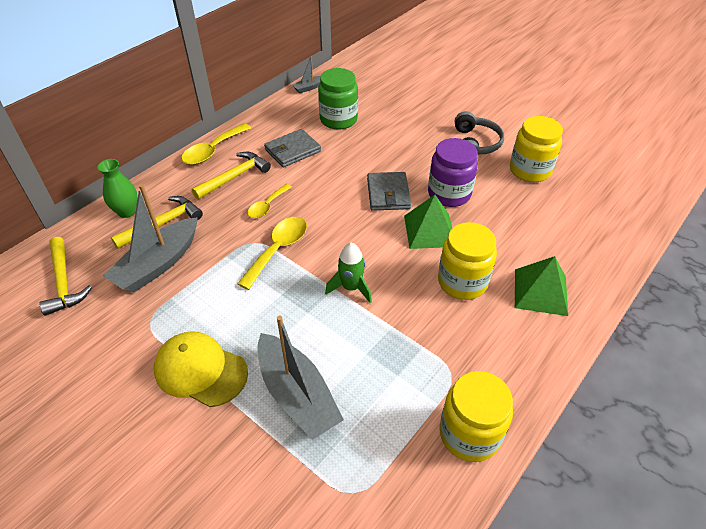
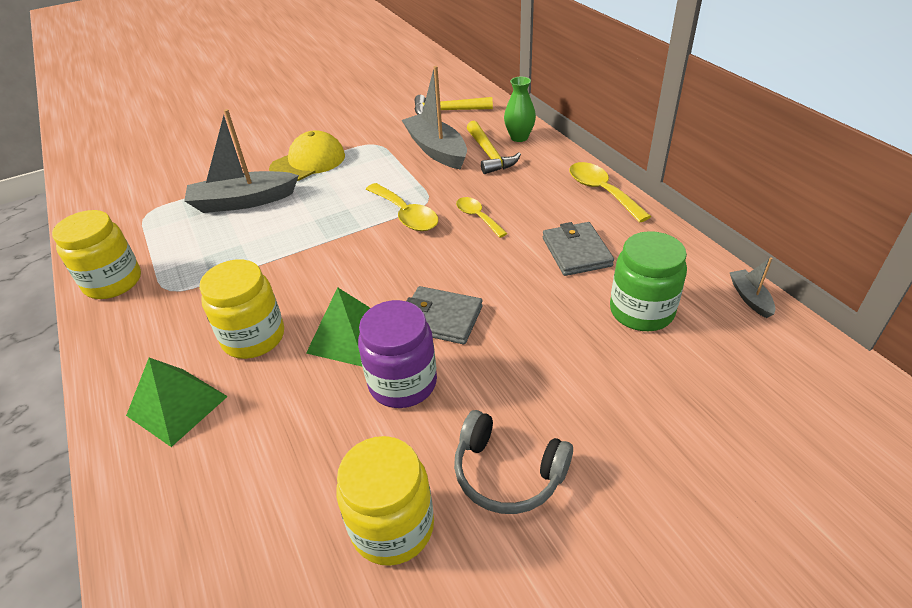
camera: 115 degrees right, 5 degrees down
(234, 177) = (542, 201): yellow hammer -> none
(351, 288) = (318, 251): green rocket -> none

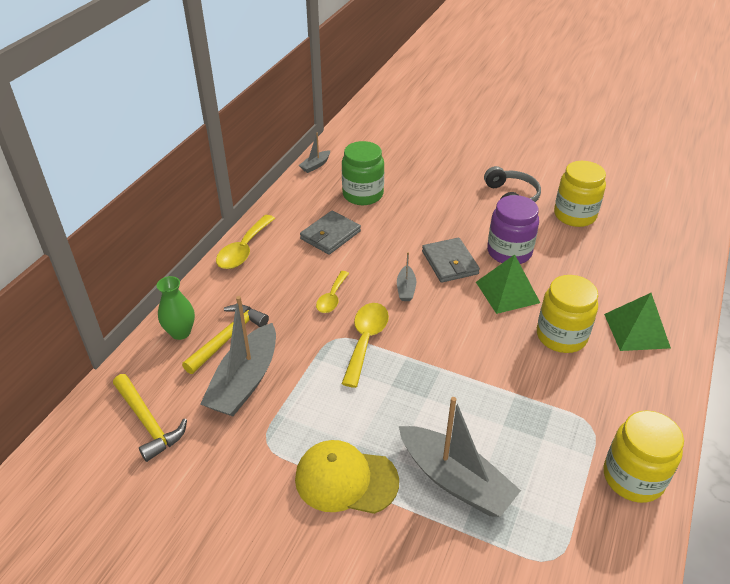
camera: 130 degrees left, 0 degrees up
(438, 266) = (406, 289): none -> grey boat

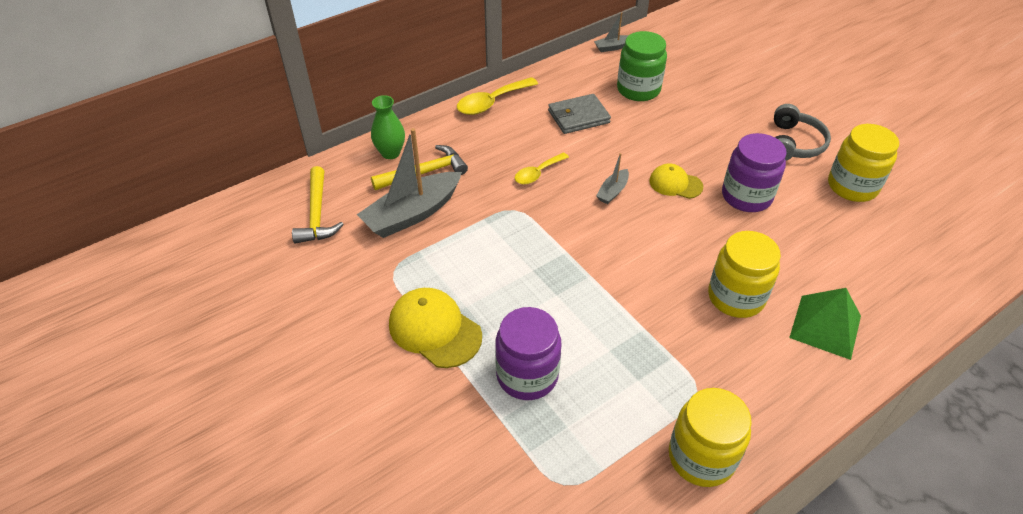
camera: 30 degrees right, 5 degrees up
(366, 340) = (539, 222): yellow spoon -> none
(450, 262) = (675, 184): grey wallet -> yellow cap
(455, 480) = (527, 375): grey boat -> purple jar
(507, 292) = (713, 233): green pyramid -> none

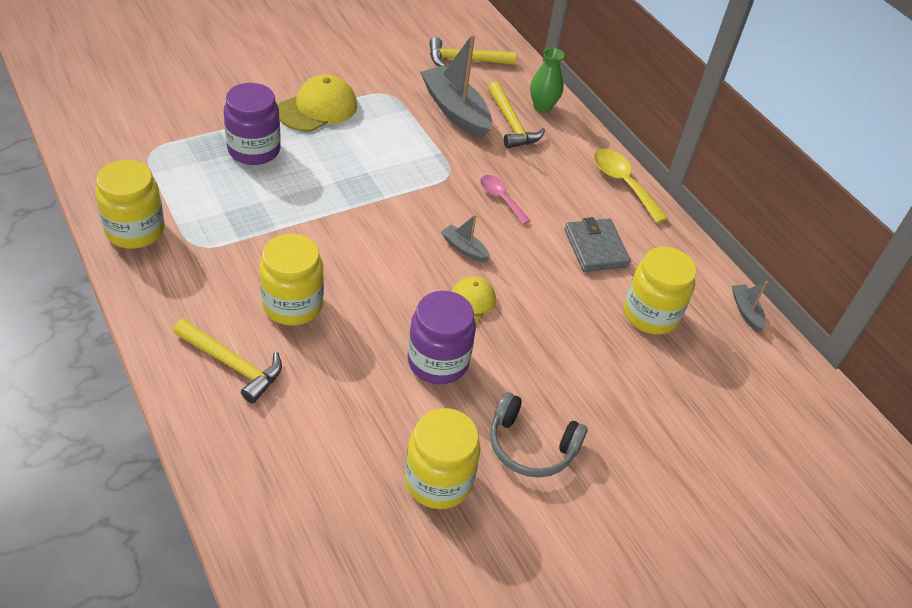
camera: 90 degrees right, 0 degrees up
(537, 173) = (501, 198): yellow spoon -> pink spoon
(638, 89) = (650, 314): green jar -> yellow jar
(825, 326) = (232, 364): green pyramid -> yellow hammer

